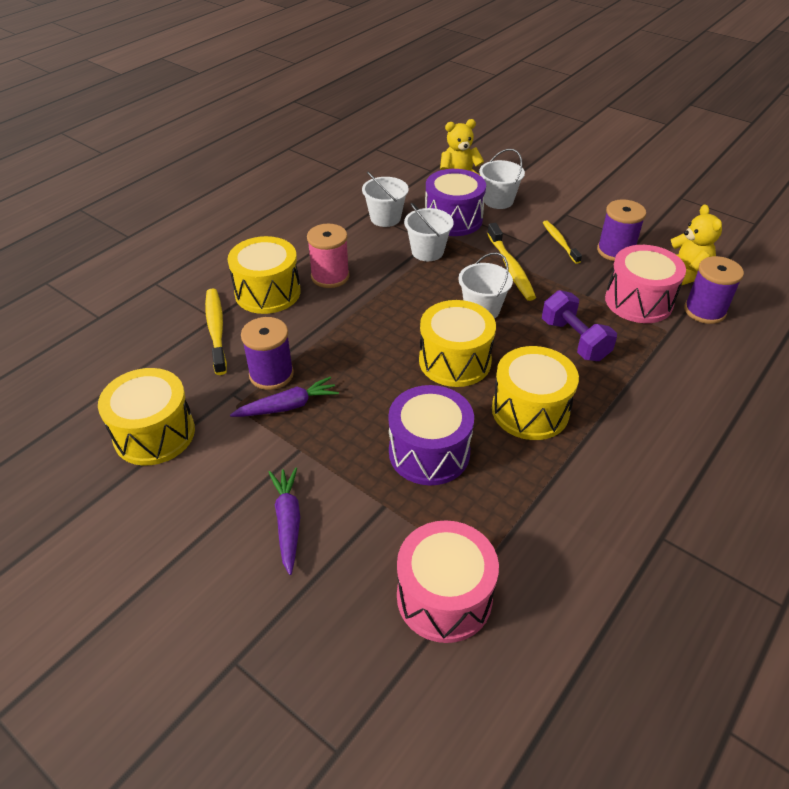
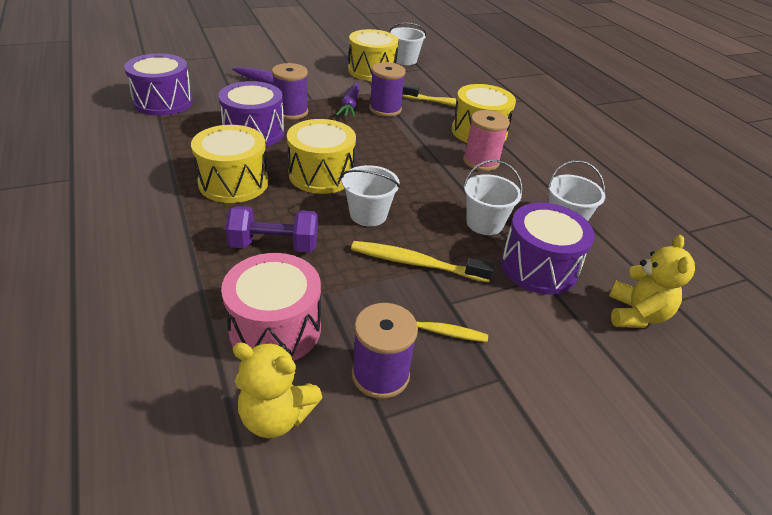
camera: 115 degrees right, 5 degrees down
(444, 597) = (163, 102): pink drum -> purple drum
(498, 201) = (566, 326): white bucket -> white bucket (405, 60)
(704, 311) = (200, 379): purple spool -> purple spool (291, 112)

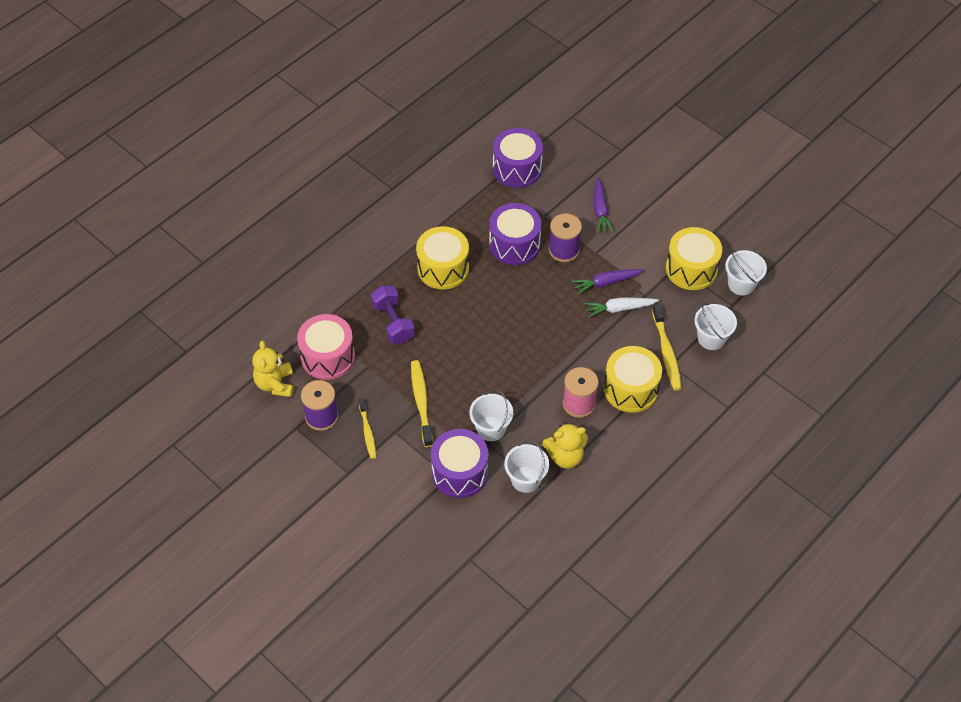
camera: 70 degrees right, 15 degrees up
(321, 174) = (486, 311): yellow drum -> none
(368, 214) = (456, 357): white bucket -> white bucket (711, 338)
(385, 109) = (619, 309): purple spool -> white carrot
(636, 314) = (443, 537): yellow teddy bear -> yellow teddy bear (565, 456)

